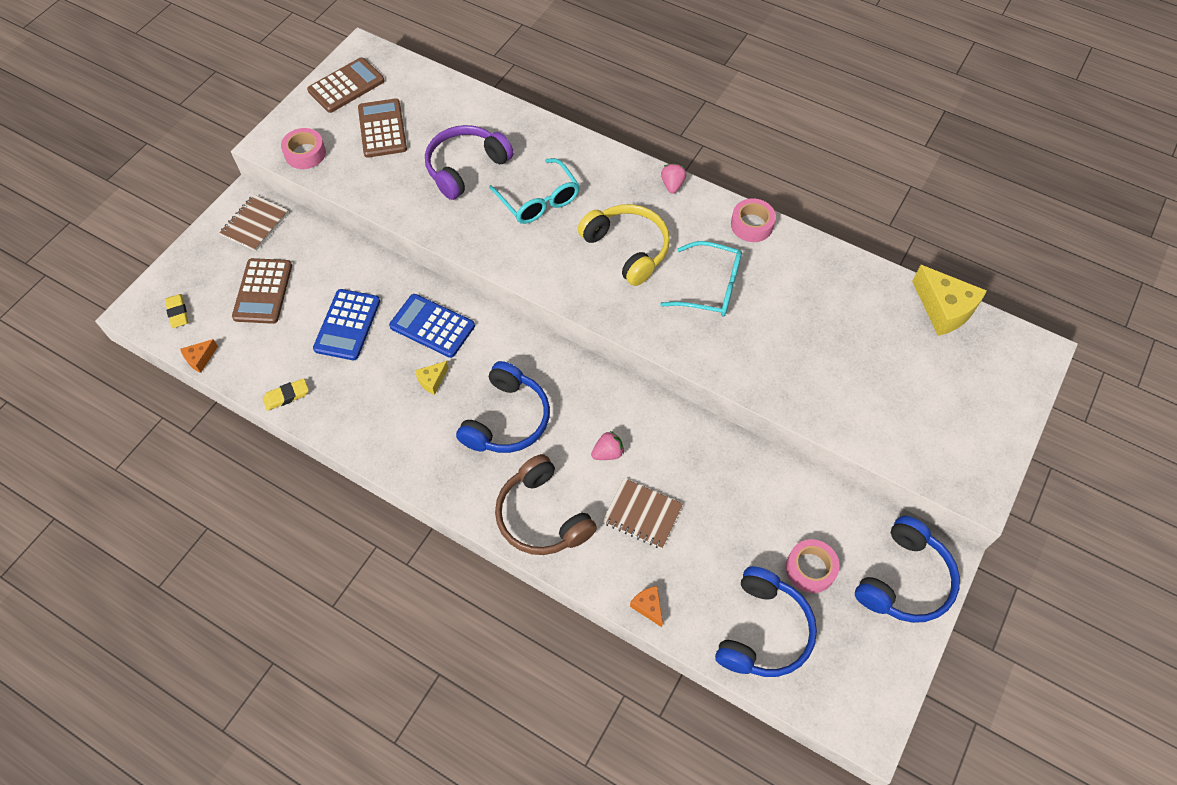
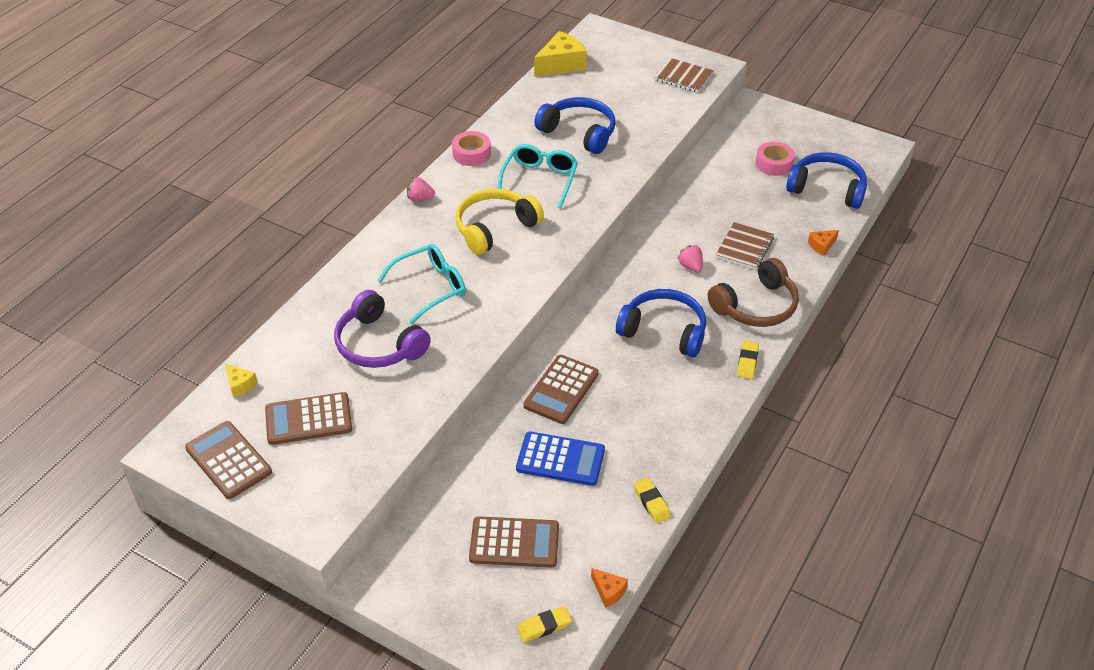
camera: 90 degrees left, 15 degrees down
(255, 224) = (412, 565): brown notebook -> brown notebook (683, 77)
(305, 153) = (337, 489): pink tape -> none
(432, 326) = (561, 390): blue calculator -> brown calculator
(432, 380) = (625, 386): yellow cheese -> yellow cheese (240, 385)
(456, 497) = (747, 362): none -> yellow eraser
(904, 580) = (773, 122): blue headphones -> blue headphones (579, 133)

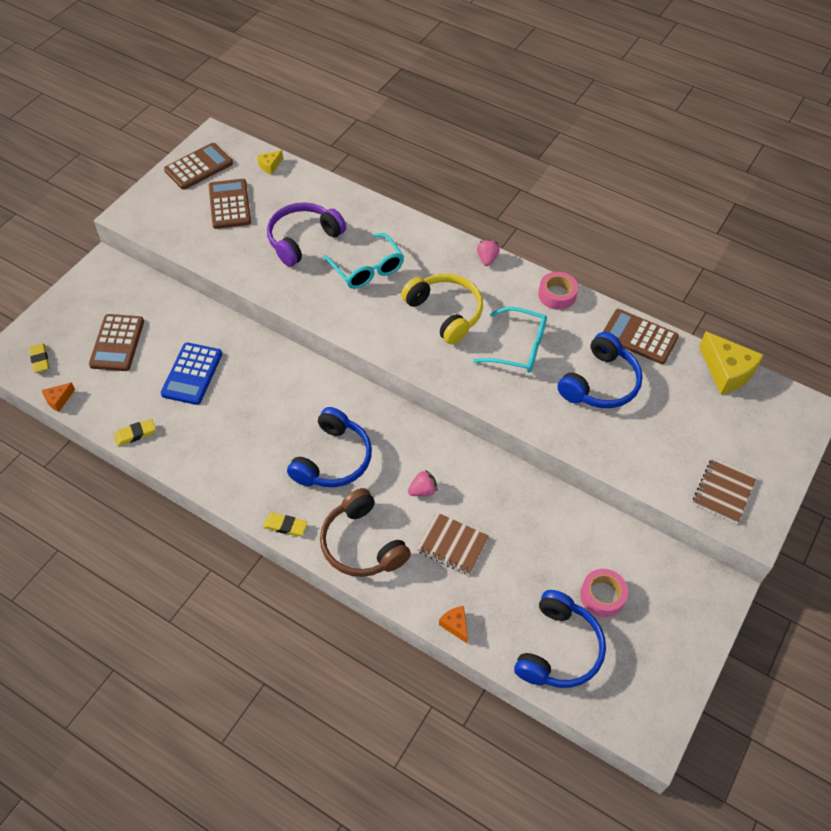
camera: 90 degrees right, 10 degrees up
(561, 390) = (268, 377): brown calculator -> brown calculator (639, 337)

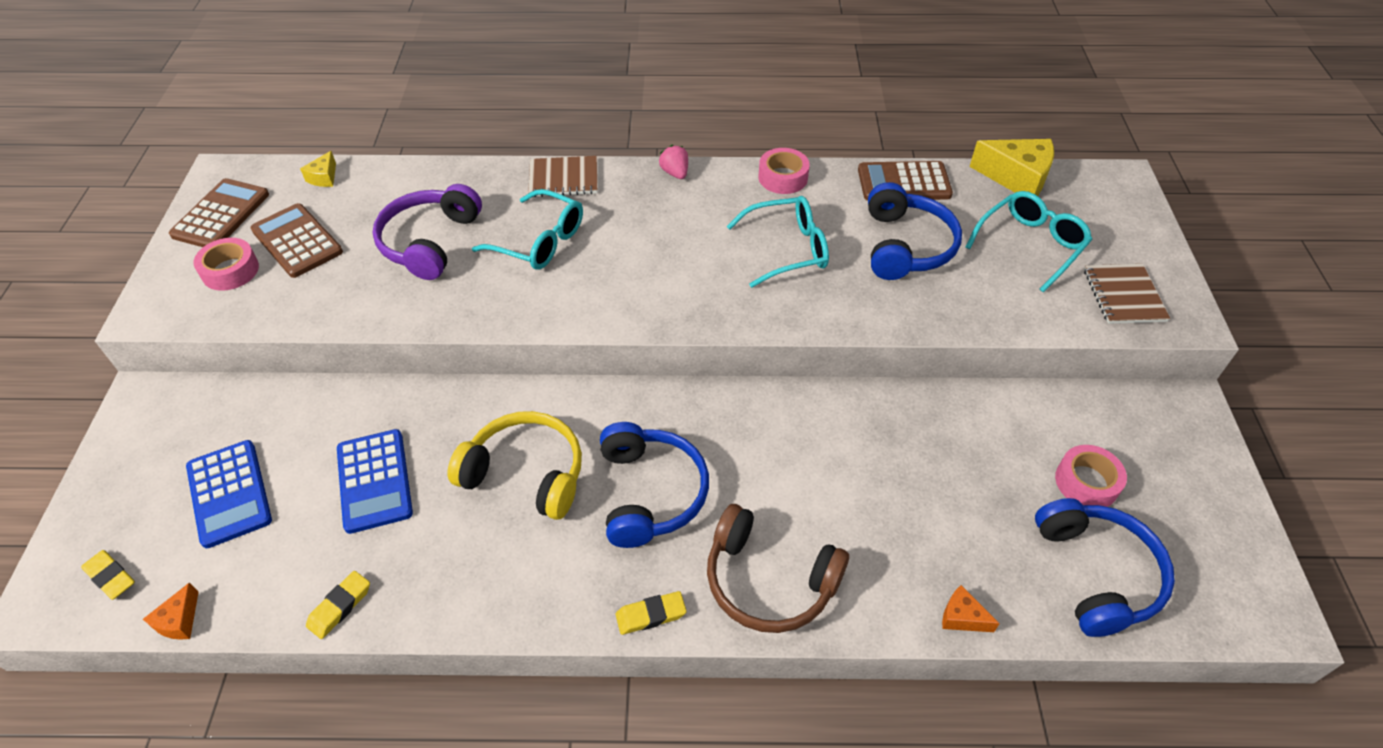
camera: 30 degrees left, 5 degrees down
(117, 343) = (229, 493): brown calculator -> blue calculator
(183, 208) = (230, 271): none -> pink tape
(423, 490) = (791, 472): pink strawberry -> none
(445, 312) = (673, 248): yellow headphones -> yellow headphones (526, 473)
(452, 544) = (877, 518): brown notebook -> brown notebook (563, 178)
(690, 424) = (1030, 245): none -> turquoise glasses

